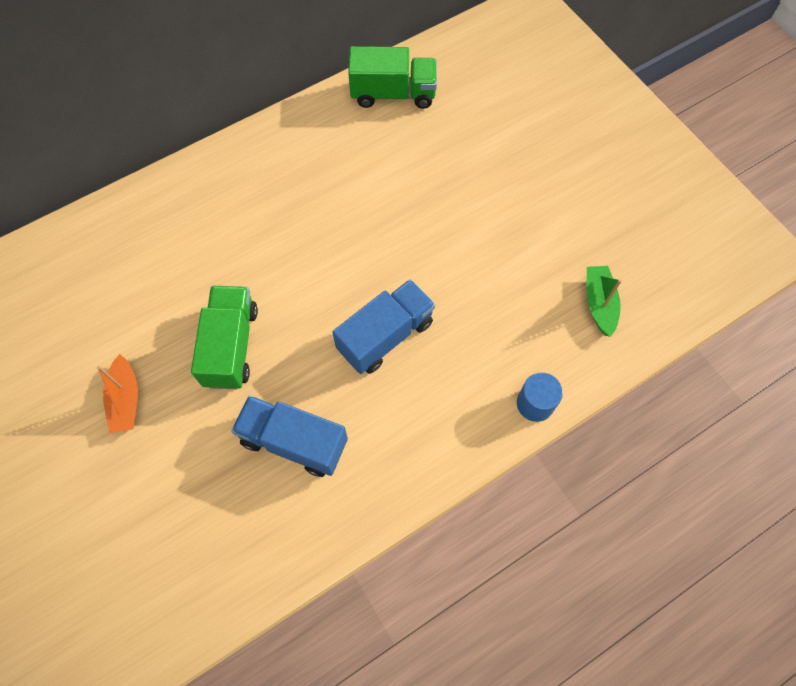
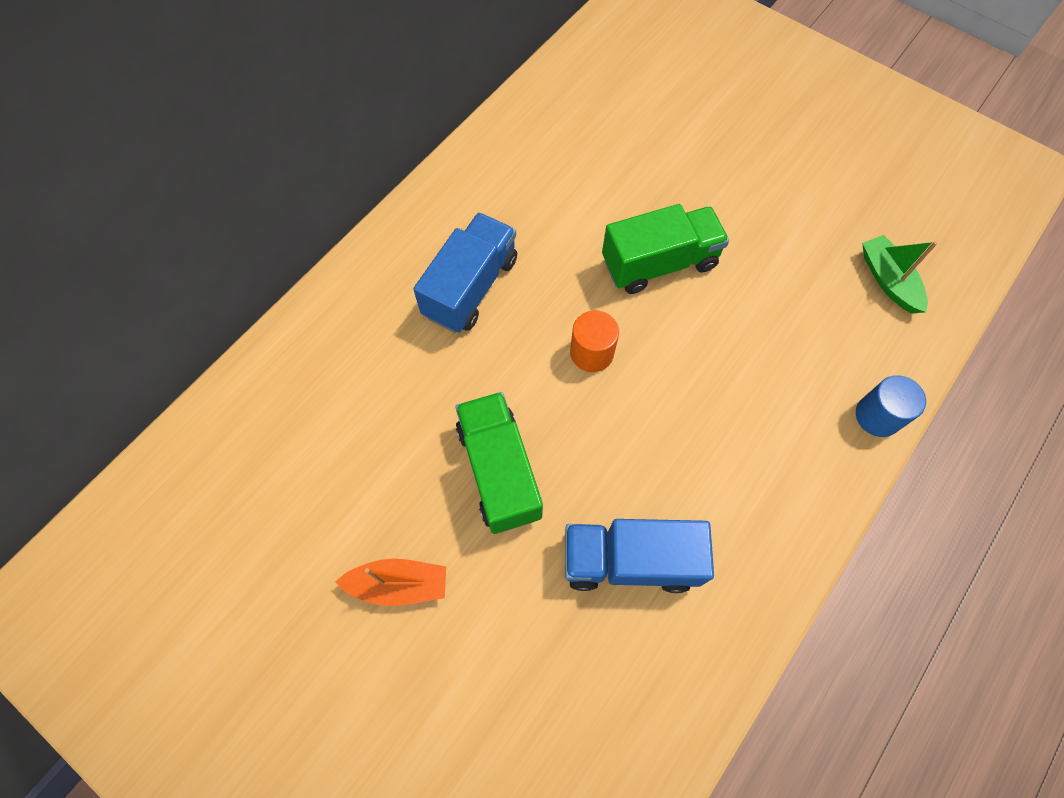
camera: 20 degrees left, 0 degrees up
(126, 399) = (398, 584): orange boat -> orange boat turned 60 degrees counterclockwise
(338, 283) = (591, 353): none -> orange cylinder
(385, 336) = (675, 396): blue truck -> blue truck (470, 287)
(393, 94) = (549, 117): green truck -> green truck (659, 263)

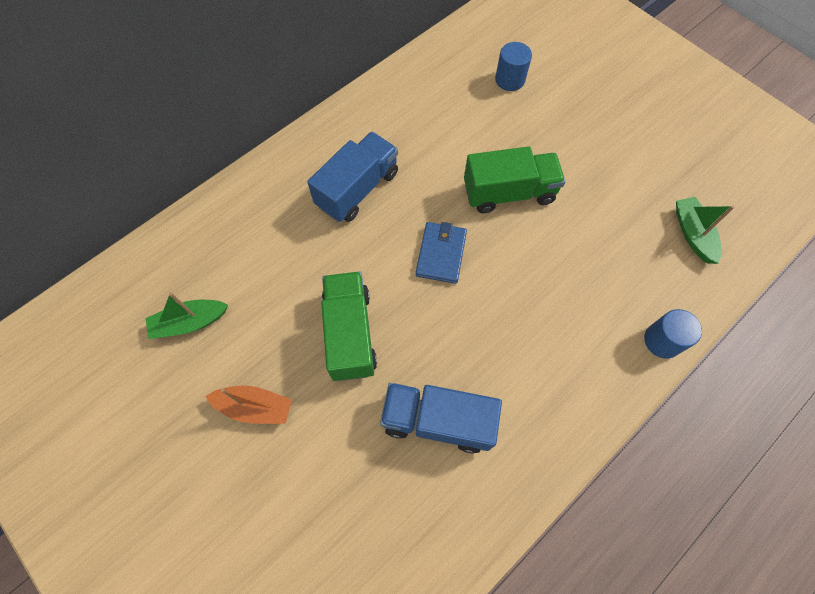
camera: 10 degrees right, 0 degrees up
(292, 491) = (190, 322): none -> green boat
(591, 353) = (441, 254): orange cylinder -> blue wallet
(632, 121) = (510, 80): none -> blue cylinder

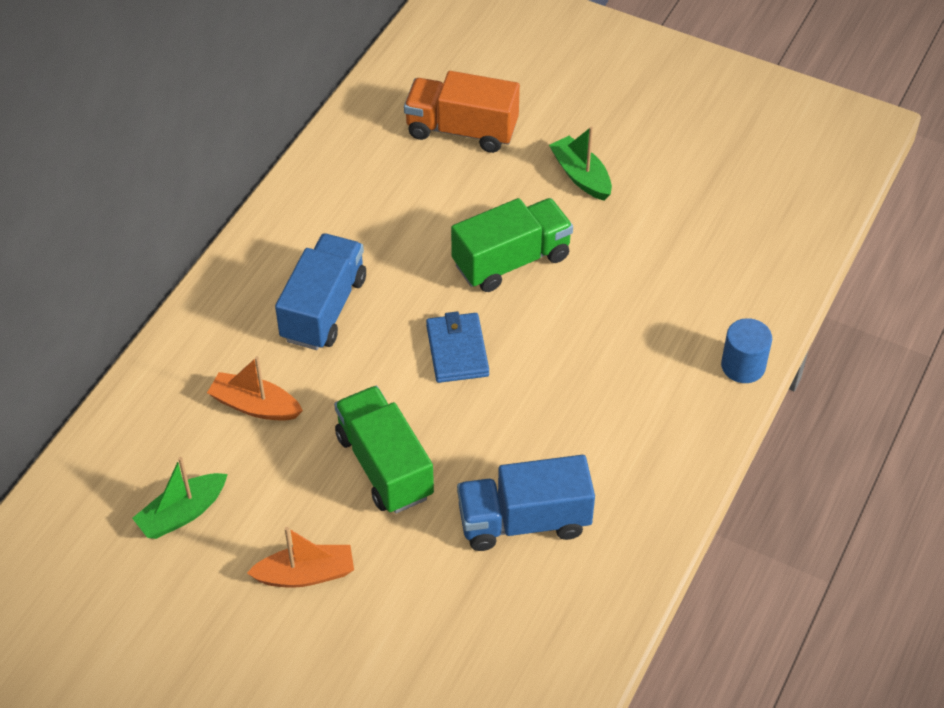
camera: 20 degrees left, 15 degrees down
(277, 252) = (255, 406): none -> orange boat
(510, 80) = (462, 130): blue cylinder -> orange truck
(693, 234) = (740, 246): green boat -> green boat (581, 176)

